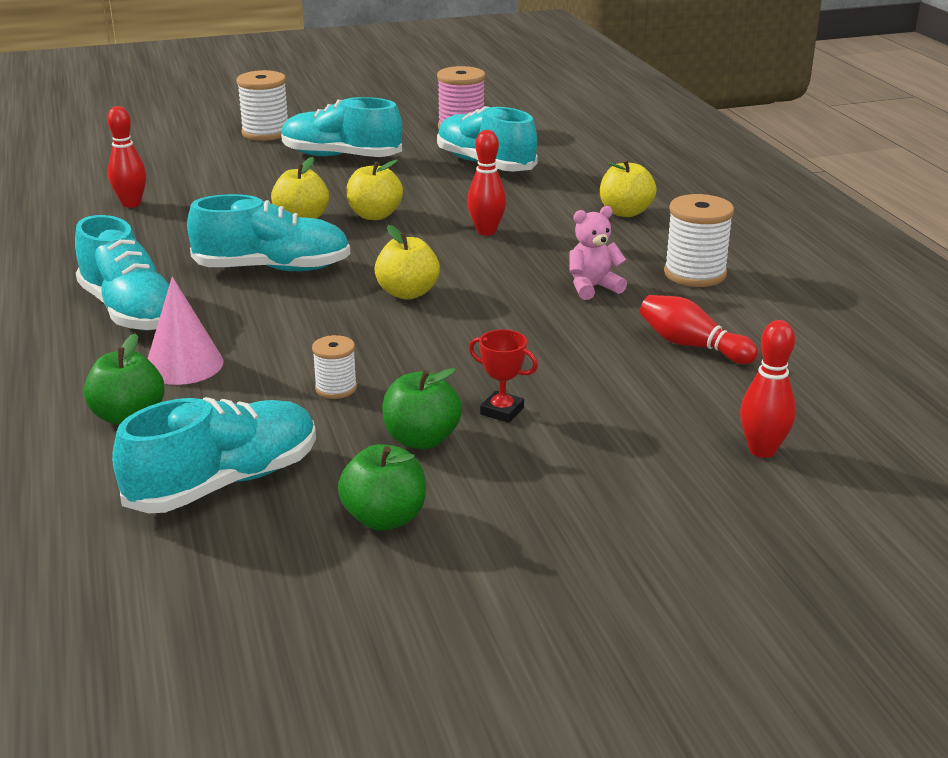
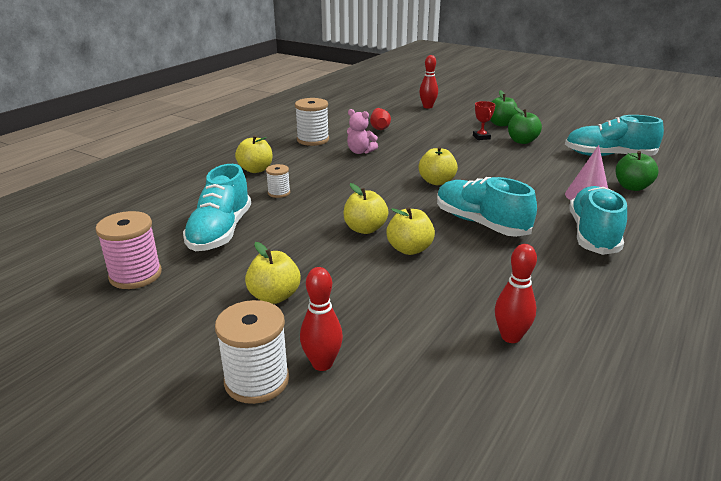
camera: 130 degrees left, 0 degrees up
(336, 388) = (530, 163): white spool -> white spool (279, 193)
(341, 157) = (274, 296): turquoise shoe -> yellow apple
(384, 518) = (563, 132): green apple -> green apple (501, 124)
(486, 231) = (336, 191): red bowling pin -> red bowling pin (322, 364)

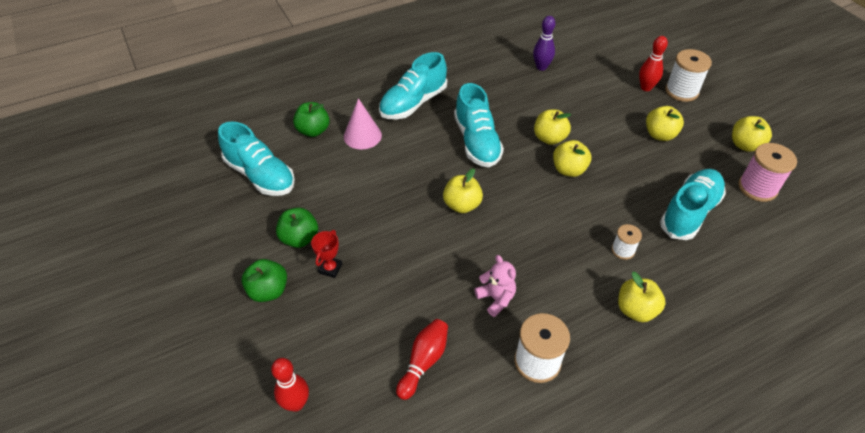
camera: 150 degrees left, 20 degrees up
(144, 322) = (745, 145): none -> yellow apple
(510, 337) = (541, 67): red bowling pin -> purple bowling pin

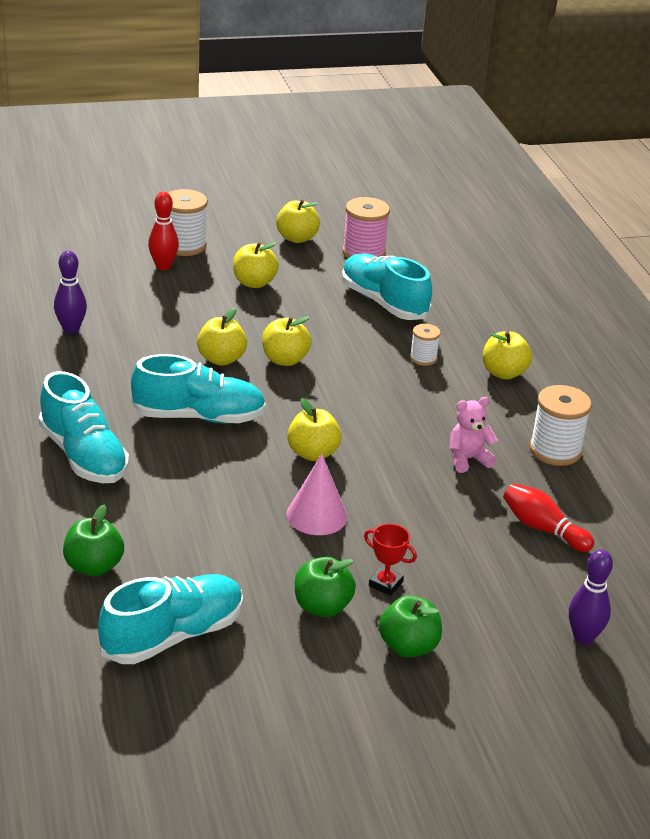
camera: 80 degrees left, 15 degrees down
(296, 403) = (583, 637): red bowling pin -> purple bowling pin
(362, 136) = (132, 517): pink cone -> pink cone (317, 515)

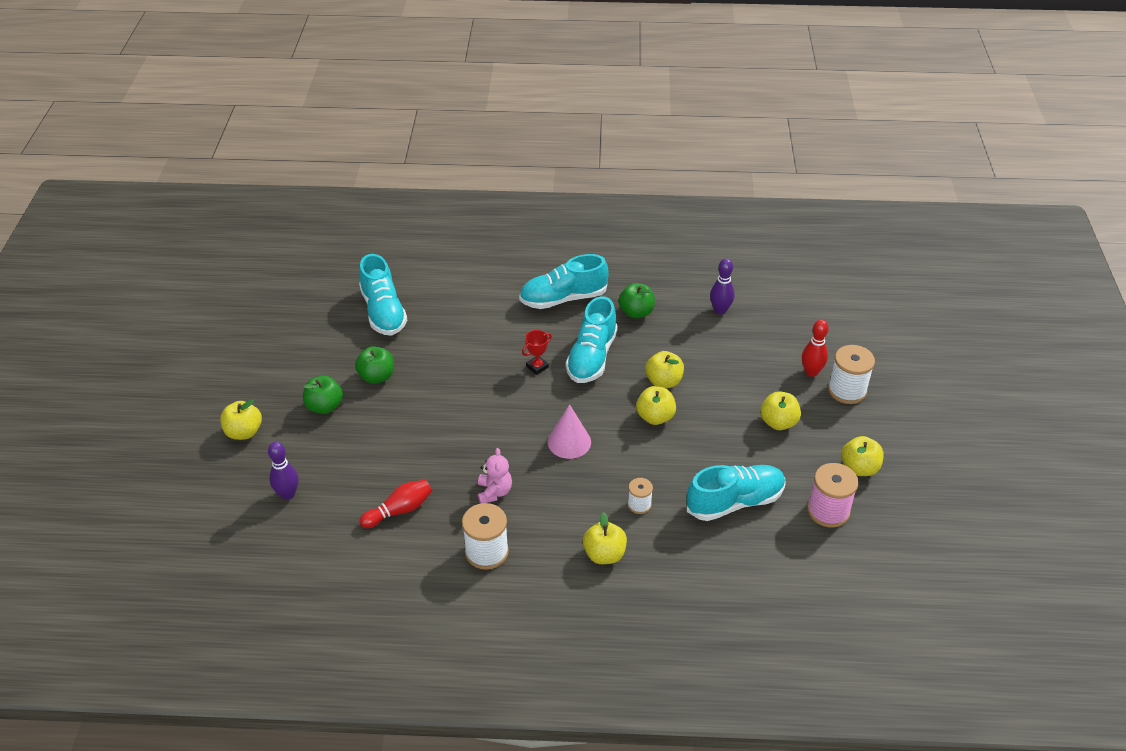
camera: 110 degrees right, 10 degrees up
(93, 566) = (455, 290): green apple -> green apple (636, 312)
(312, 453) = (530, 406): yellow apple -> yellow apple (244, 432)
(317, 515) = (462, 393): pink cone -> pink cone (569, 442)
(385, 584) = (383, 410): red trophy -> red trophy (537, 367)

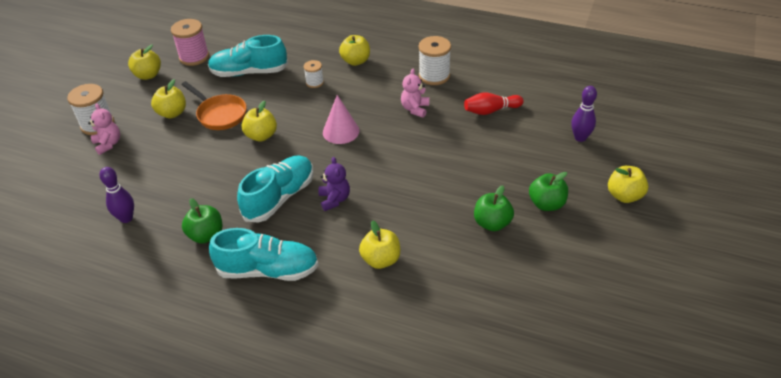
camera: 160 degrees left, 0 degrees up
(383, 312) = (472, 301): turquoise shoe -> none
(537, 367) = (334, 199): red trophy -> purple teddy bear
(663, 381) = (233, 162): yellow apple -> yellow apple (381, 260)
(722, 433) = (220, 114): none -> orange pan
(811, 372) = (108, 144): red bowling pin -> pink teddy bear

